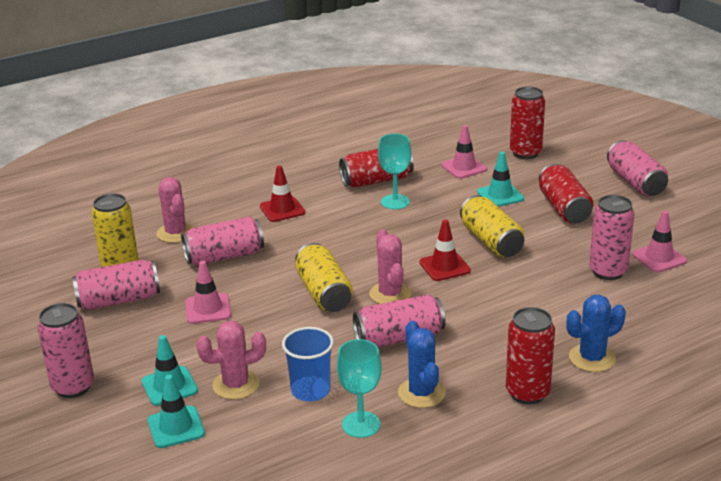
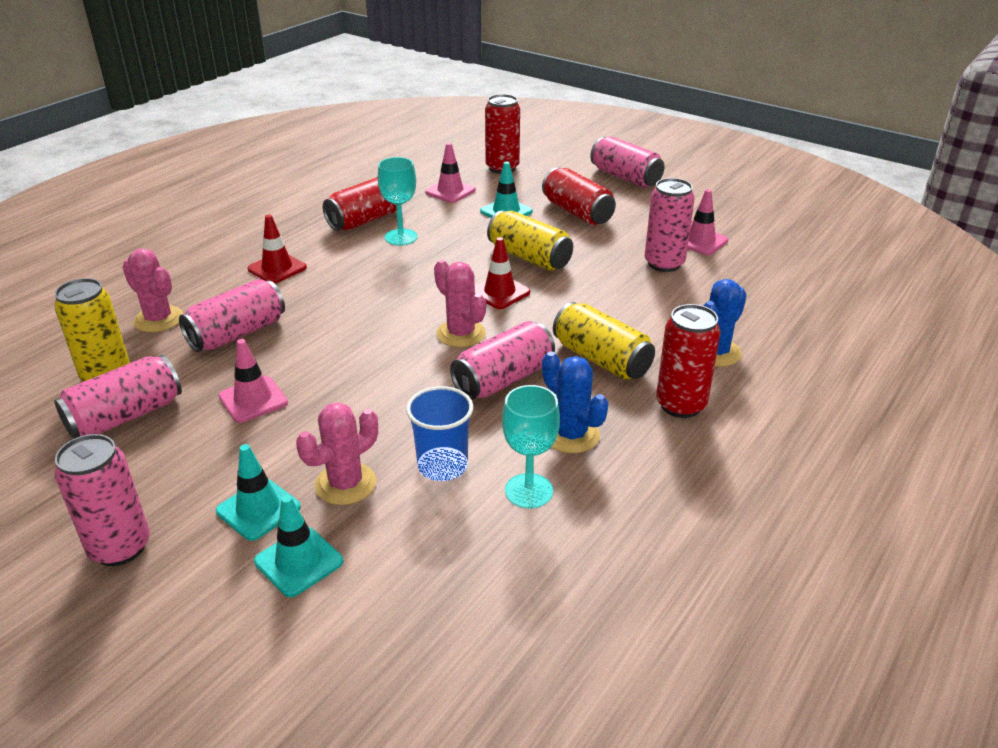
camera: 25 degrees left, 5 degrees up
(324, 293) = (384, 349): yellow can -> yellow can (601, 359)

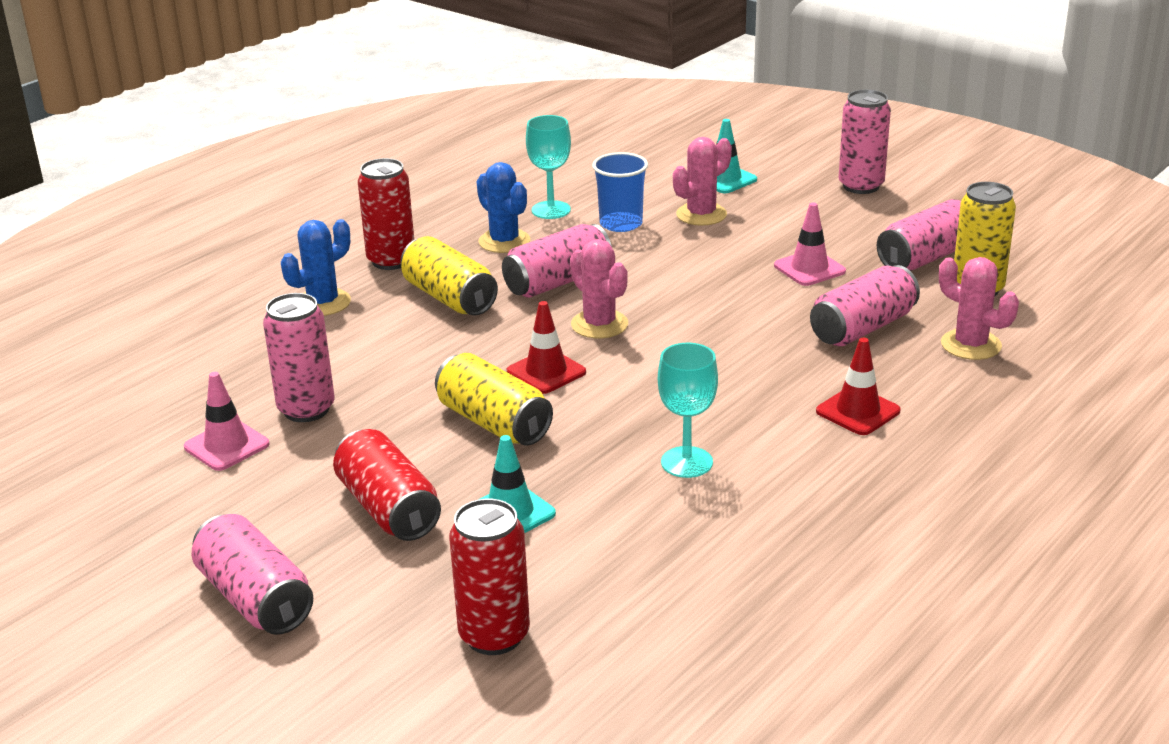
camera: 175 degrees left, 5 degrees down
(258, 509) = (767, 202): turquoise traffic cone -> none
(366, 219) = (750, 500): red can -> none
(450, 191) = (606, 566): pink traffic cone -> none

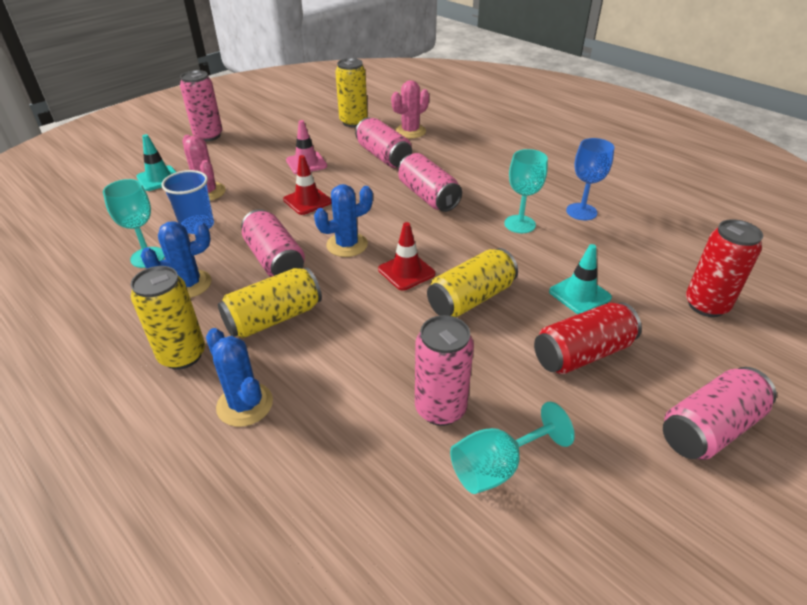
camera: 85 degrees left, 10 degrees up
(226, 446) = (497, 466): pink traffic cone -> turquoise goblet
(391, 260) = (182, 355): red can -> yellow can
(599, 324) = (347, 245): pink cactus -> blue cactus
(744, 527) = (581, 212): none -> blue goblet
(858, 411) = (470, 168): red traffic cone -> red traffic cone (307, 201)
(926, 258) = (312, 129): pink can -> pink can (428, 196)

